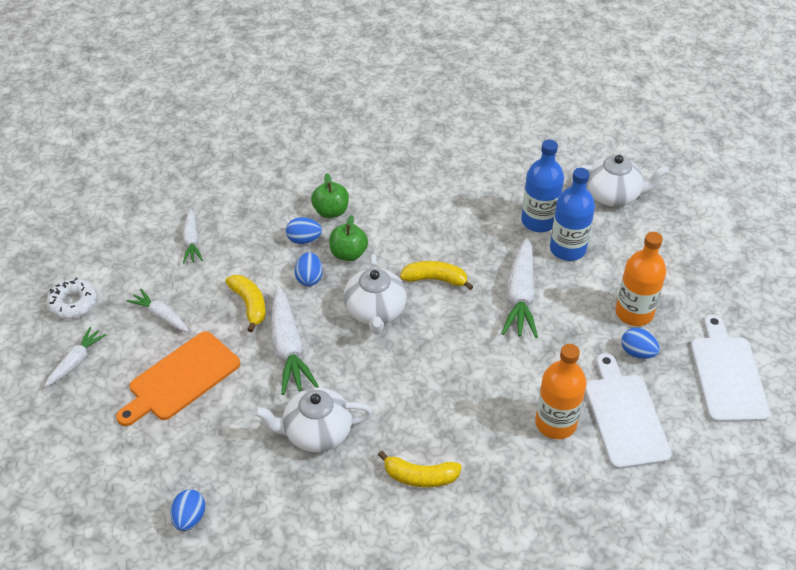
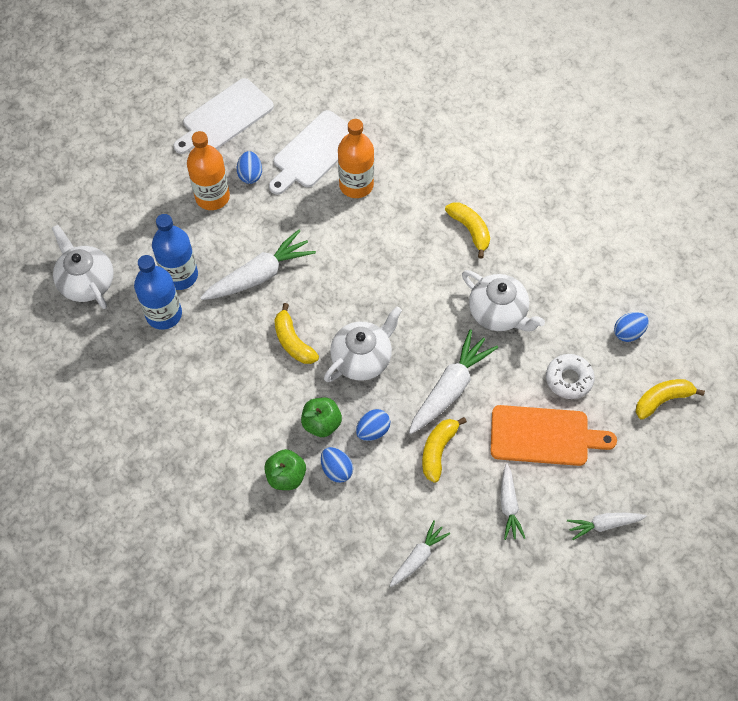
camera: 130 degrees left, 15 degrees up
(73, 303) = (562, 586): white donut -> white donut (568, 379)
(107, 488) = (662, 400): none -> yellow banana

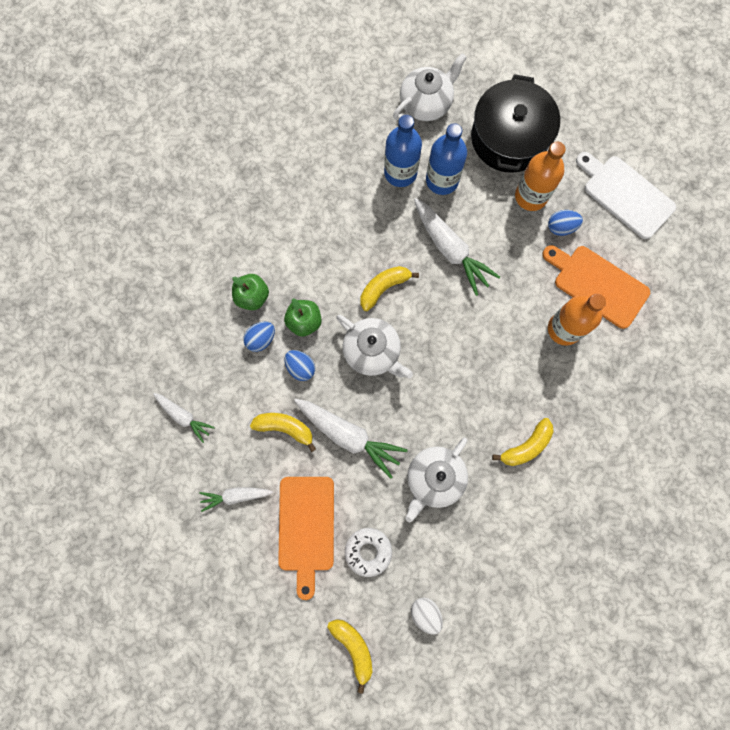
camera: 85 degrees right, 15 degrees up
(143, 209) = (509, 138): none -> black pot
(314, 152) = (597, 284): white cutting board -> orange cutting board
(604, 524) = (221, 587): white carrot -> none
(628, 332) = (425, 613): blue egg -> white egg

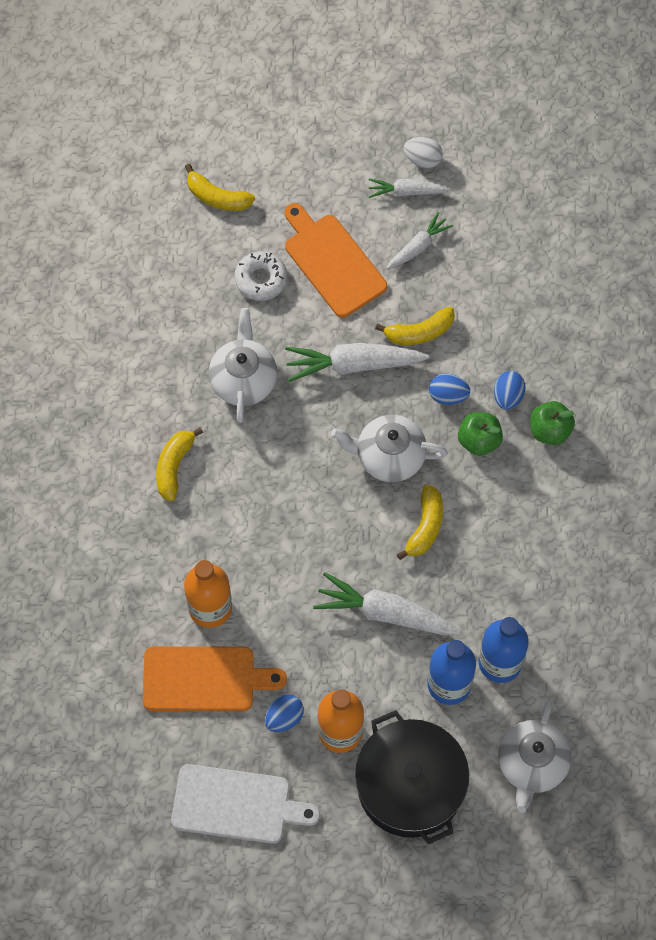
camera: 145 degrees right, 10 degrees down
(184, 417) = (522, 280): white carrot -> white carrot (406, 191)
(425, 613) = (172, 263): white egg -> white egg (422, 159)

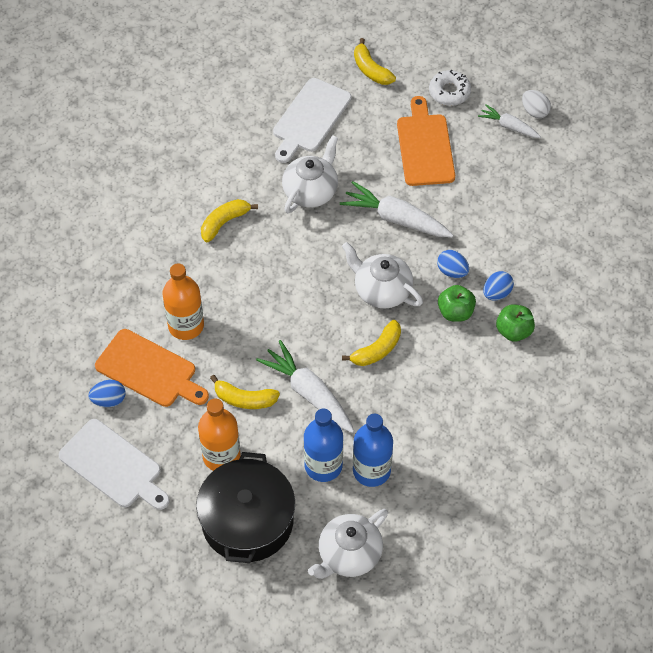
camera: 30 degrees right, 10 degrees down
(187, 291) = (310, 118): none -> white cutting board
(261, 279) = (366, 134): white donut -> white donut (449, 92)
(284, 717) = (187, 425): blue egg -> blue egg (109, 400)
(418, 246) = (494, 165): white carrot -> none
(419, 332) = (458, 220): yellow banana -> yellow banana (244, 399)

